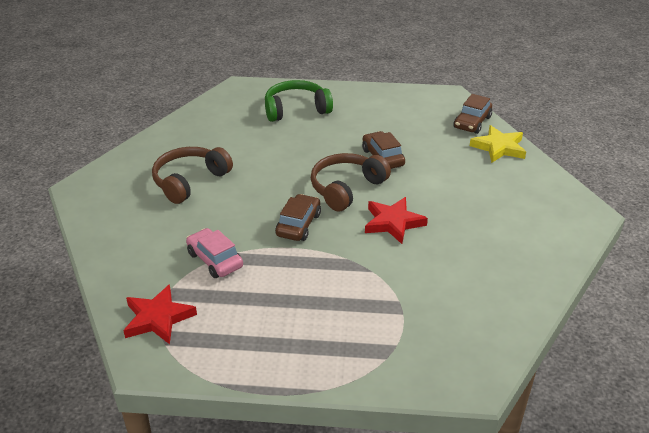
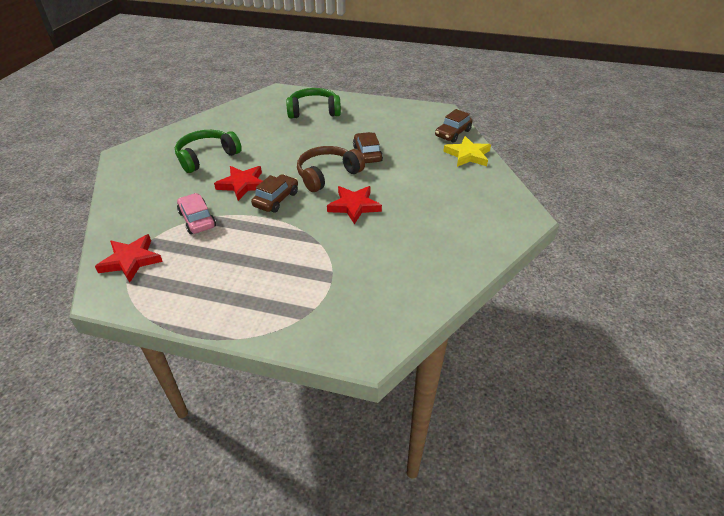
camera: 10 degrees right, 5 degrees up
(190, 181) = (207, 157): brown headphones -> green headphones
(250, 211) = (242, 184): none -> red star

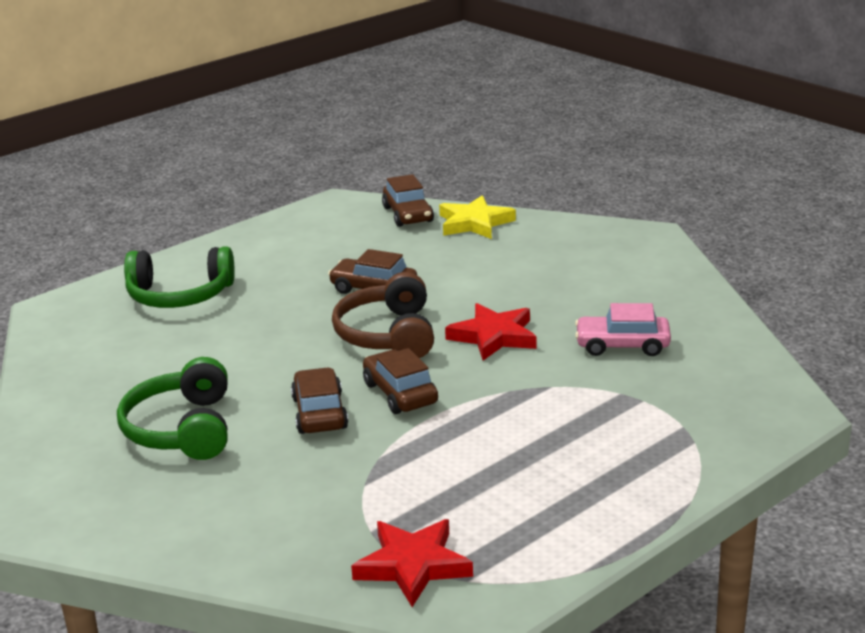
camera: 55 degrees left, 15 degrees down
(197, 220) = (370, 477): pink car -> pink car (622, 345)
(242, 184) = (319, 413): red star -> brown car
(314, 111) = (180, 295): green headphones -> green headphones turned 120 degrees counterclockwise

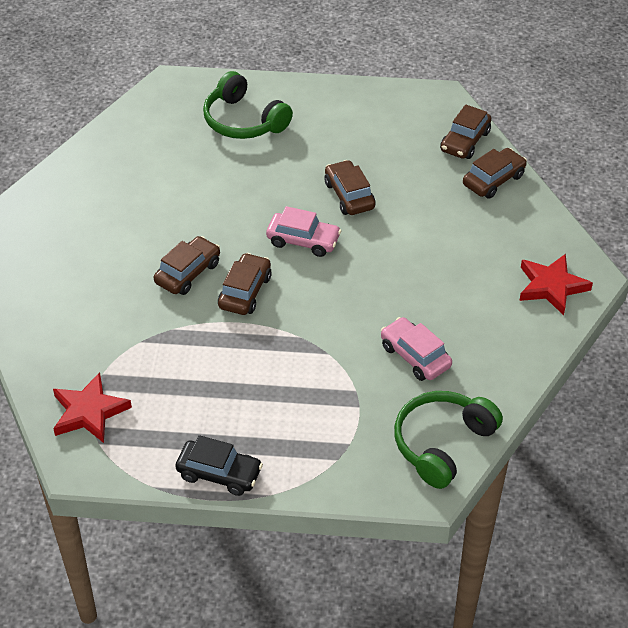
camera: 45 degrees right, 20 degrees up
(182, 429) = (114, 230): green headphones -> green headphones (442, 444)
(388, 335) = (303, 241): brown headphones -> pink car
(474, 223) = (493, 180): yellow star -> brown car
(493, 336) = (356, 289): red star -> red star (551, 286)
(622, 519) = (219, 473): none -> black car

